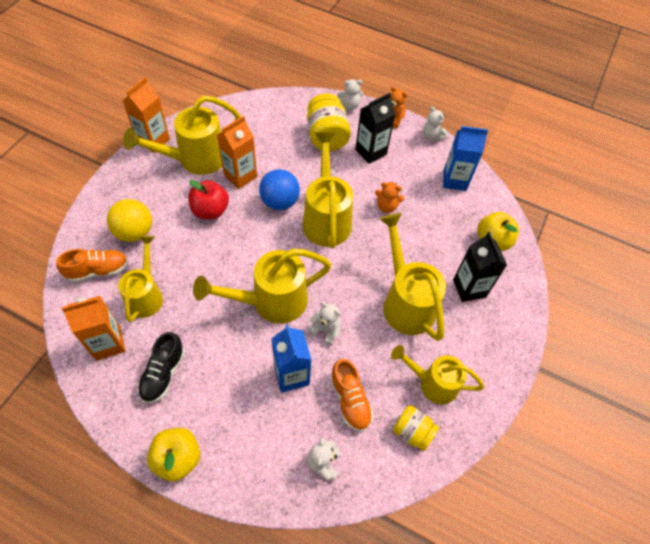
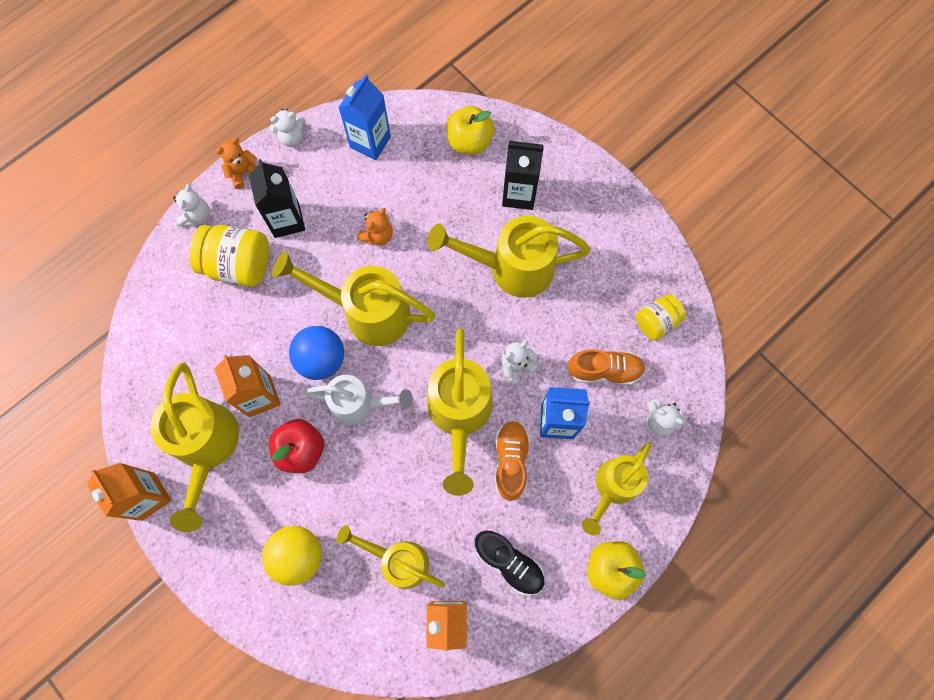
camera: 65 degrees left, 15 degrees up
(98, 270) = (340, 614): orange shoe -> orange shoe (511, 461)
(255, 234) = (359, 404): none -> white watering can
(433, 383) = (613, 280): yellow watering can -> yellow watering can (613, 487)

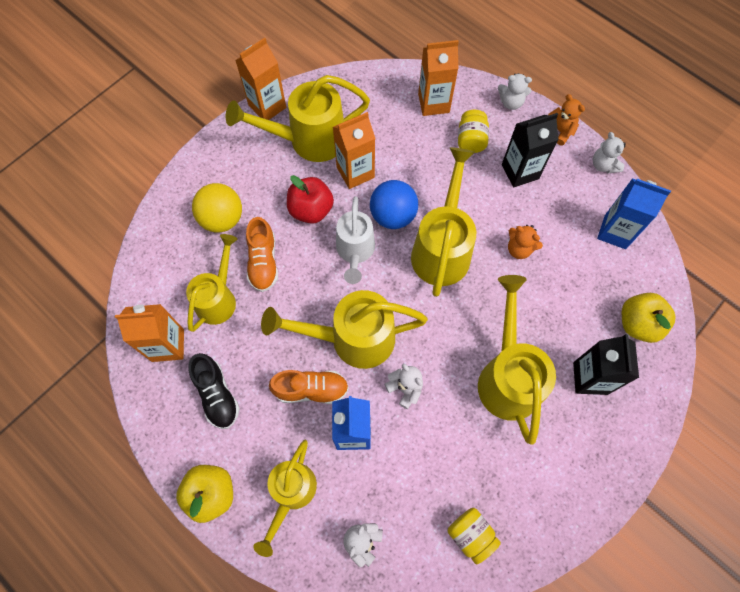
camera: 85 degrees right, 5 degrees down
(181, 299) = (433, 103): none -> orange carton
(238, 265) = (471, 140): yellow jar -> yellow jar, size x0.61
(509, 562) = (217, 395): black shoe -> black shoe turned 60 degrees counterclockwise
(604, 370) = (410, 479): orange shoe -> orange shoe (263, 262)
(613, 487) = (291, 493): yellow watering can -> yellow watering can turned 105 degrees counterclockwise

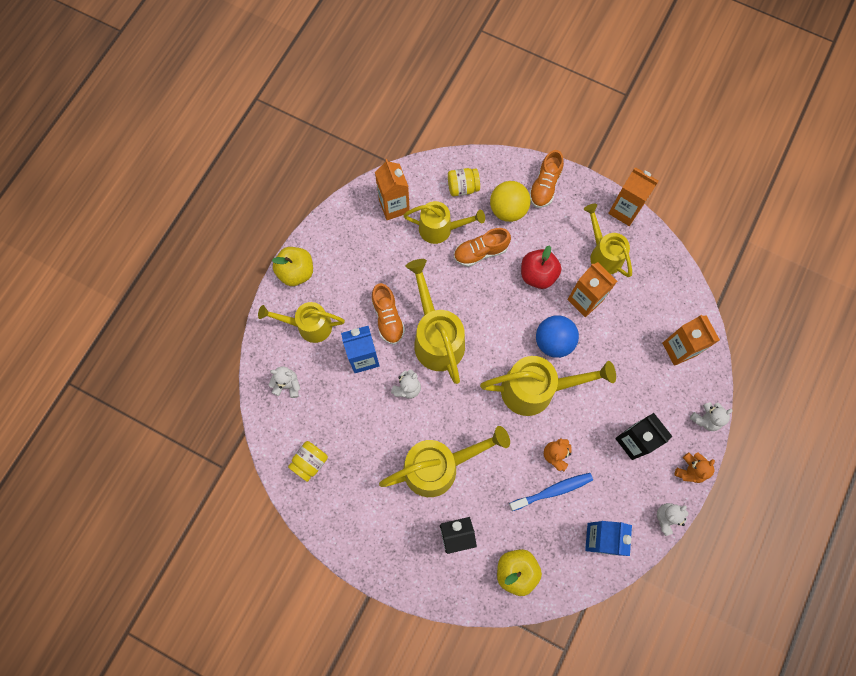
camera: 75 degrees right, 5 degrees up
(209, 174) = (544, 186): none -> orange shoe
(217, 395) = (366, 253): black shoe -> none
(309, 140) = (603, 254): yellow watering can -> yellow watering can, size x0.66
(355, 251) = (511, 319): white watering can -> none
(471, 140) = (651, 391): yellow jar -> yellow jar (462, 187)
(511, 102) = (705, 419): white teddy bear -> white teddy bear turned 120 degrees counterclockwise
(557, 262) = (553, 491): none -> blue toothbrush

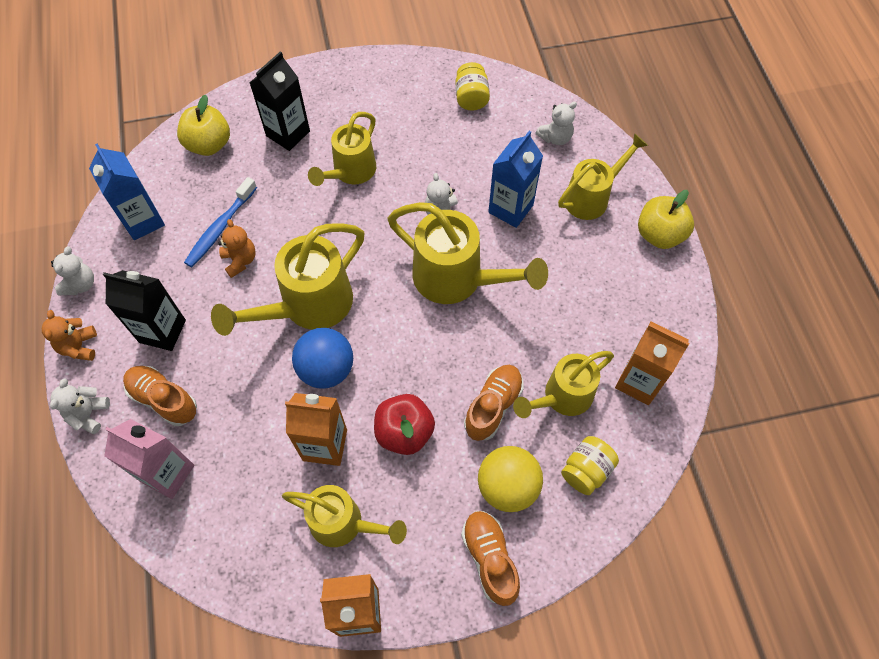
camera: 140 degrees right, 10 degrees down
(388, 318) = (524, 261): orange shoe -> orange shoe (163, 399)
(438, 467) = (351, 172): yellow watering can -> yellow watering can, size x0.66
(679, 349) = (167, 473): orange carton -> pink carton

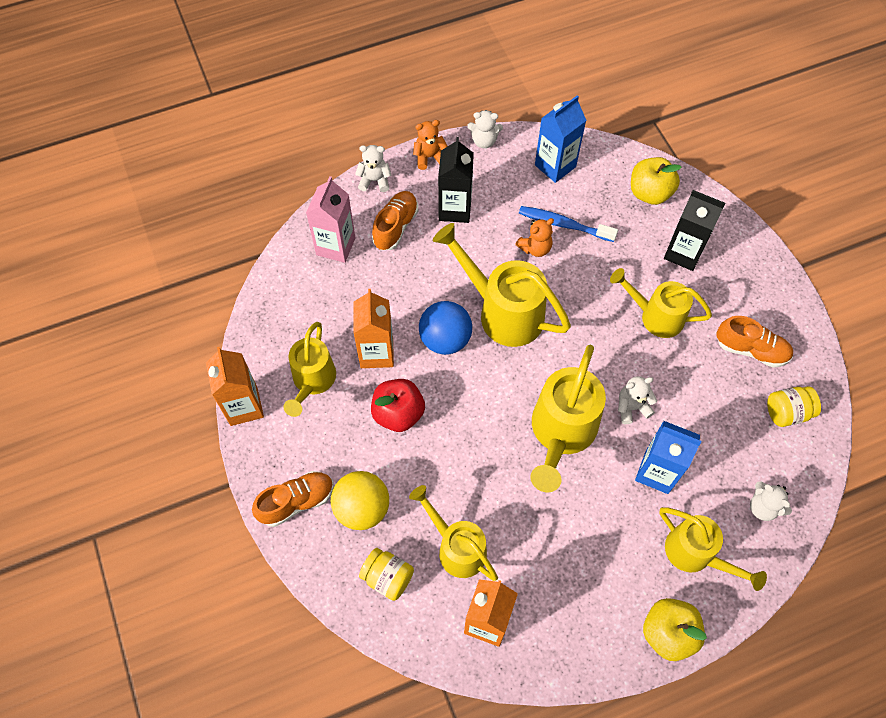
camera: 80 degrees right, 0 degrees up
(493, 406) = (436, 485): orange shoe -> orange shoe (751, 349)

